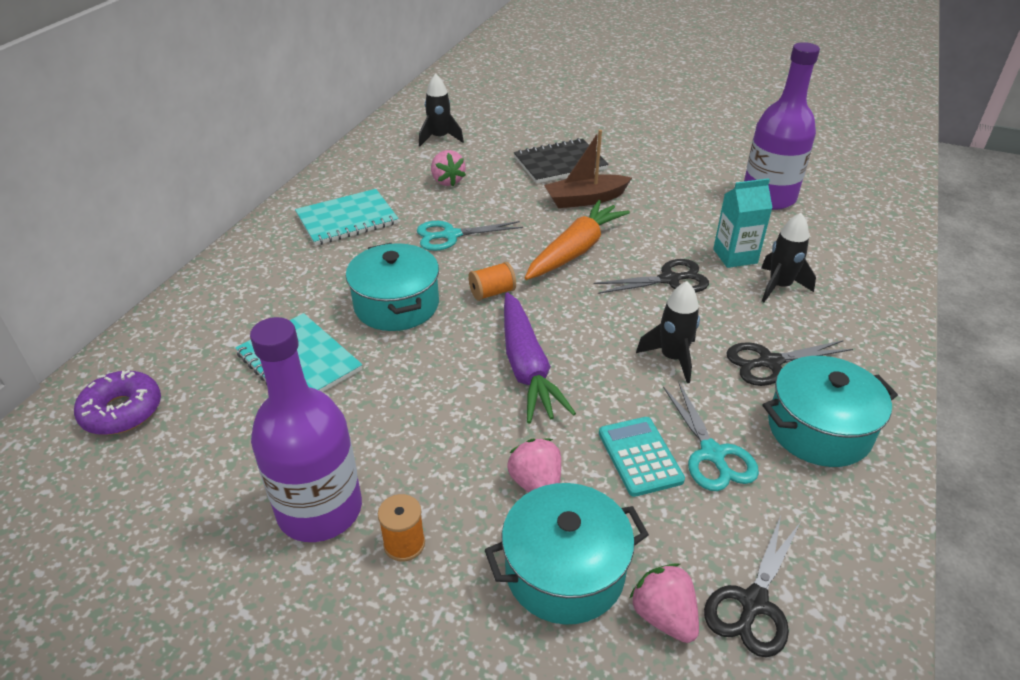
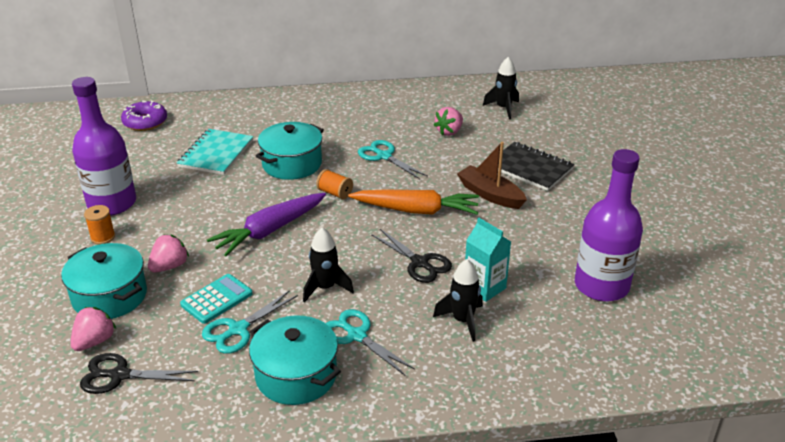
camera: 60 degrees right, 5 degrees down
(347, 219) = (364, 114): turquoise notebook -> none
(769, 362) = (356, 335): black scissors -> turquoise scissors

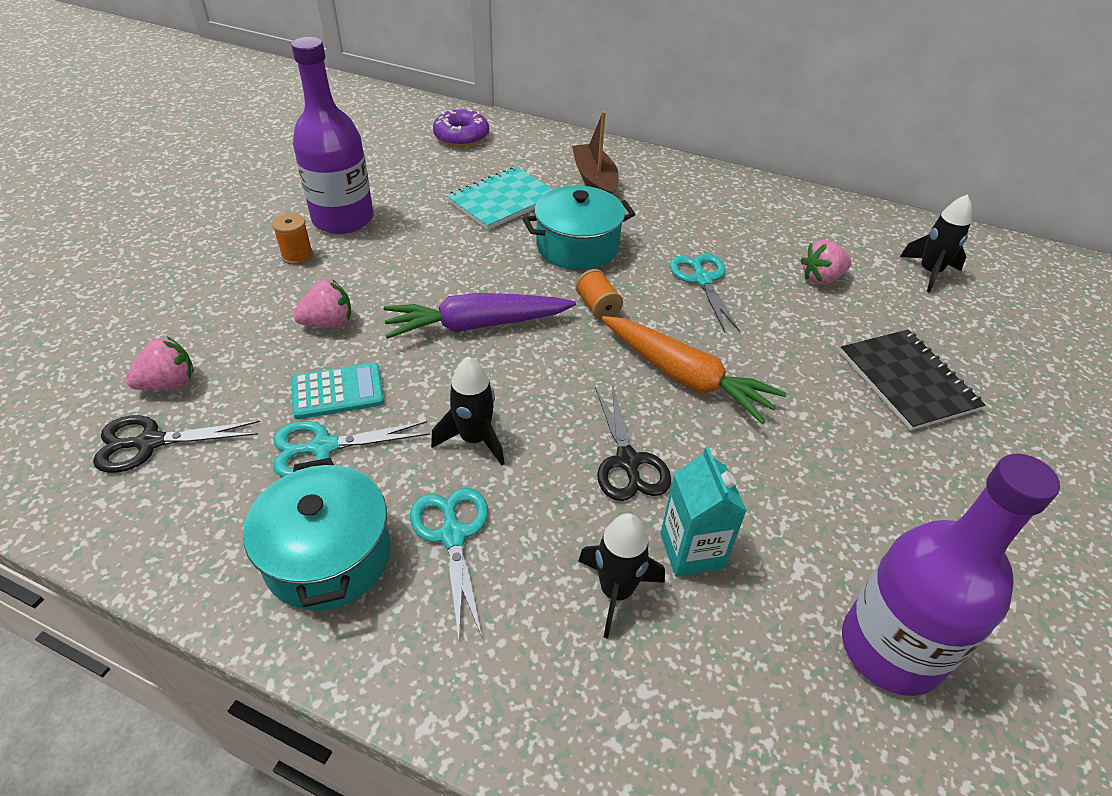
camera: 30 degrees right, 10 degrees up
(110, 296) = (236, 332): turquoise pot -> none
(119, 375) = (150, 442): black scissors -> black scissors turned 45 degrees counterclockwise
(490, 195) = (813, 398): brown boat -> brown boat (594, 181)

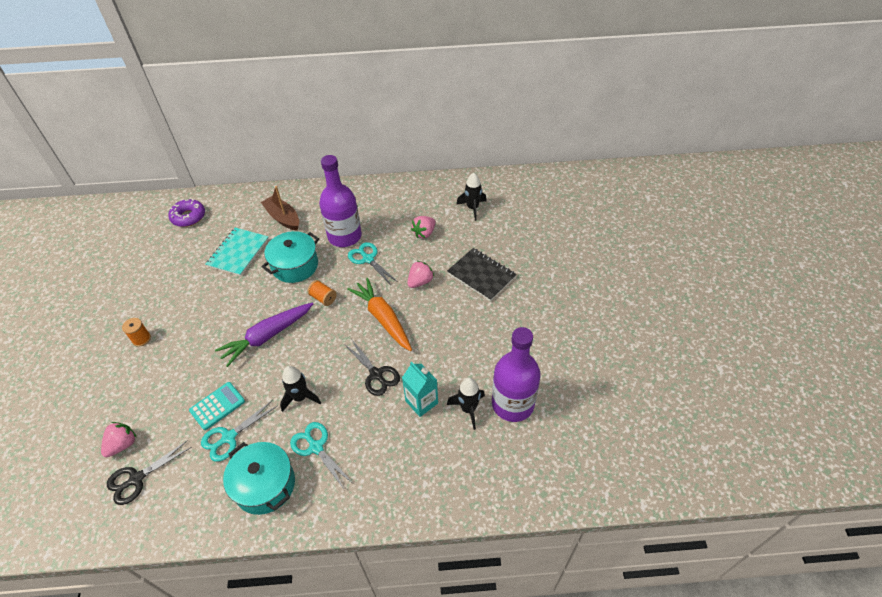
camera: 25 degrees left, 5 degrees up
(328, 323) = (187, 371): pink strawberry -> pink strawberry (420, 282)
(343, 219) = (152, 304): purple bottle -> purple bottle (344, 236)
(616, 591) = (398, 435): black rocket -> black rocket (468, 409)
(685, 377) = (383, 319): orange carrot -> orange carrot turned 135 degrees counterclockwise

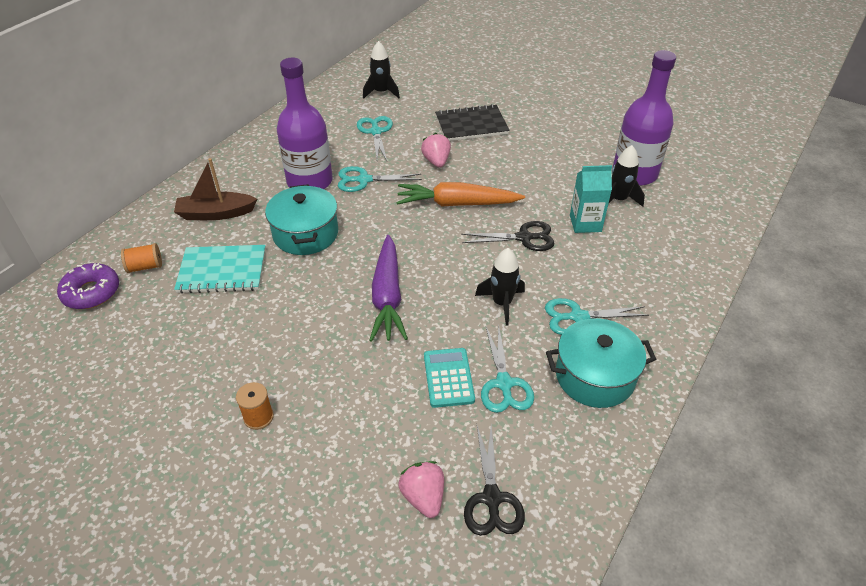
camera: 55 degrees left, 5 degrees down
(238, 252) = (222, 271): turquoise notebook -> turquoise notebook turned 60 degrees counterclockwise
(323, 298) = (381, 232): orange spool -> orange spool (145, 267)
(424, 233) = (376, 132): pink strawberry -> turquoise scissors

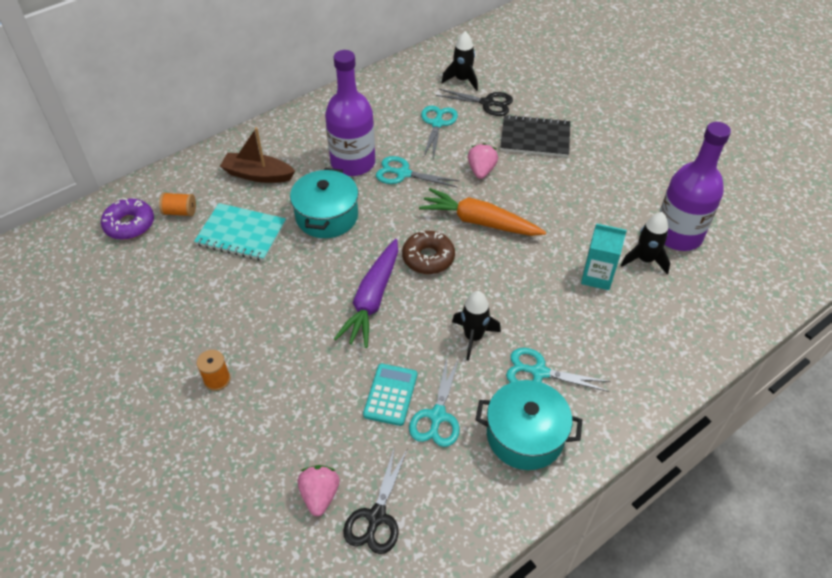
camera: 20 degrees right, 5 degrees up
(424, 246) = (428, 258): none -> brown donut
(524, 238) = (527, 275): black scissors -> black scissors (487, 103)

